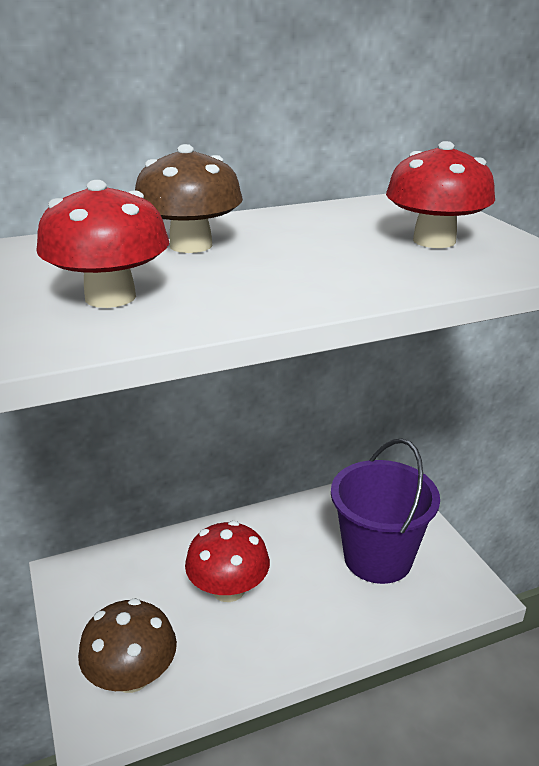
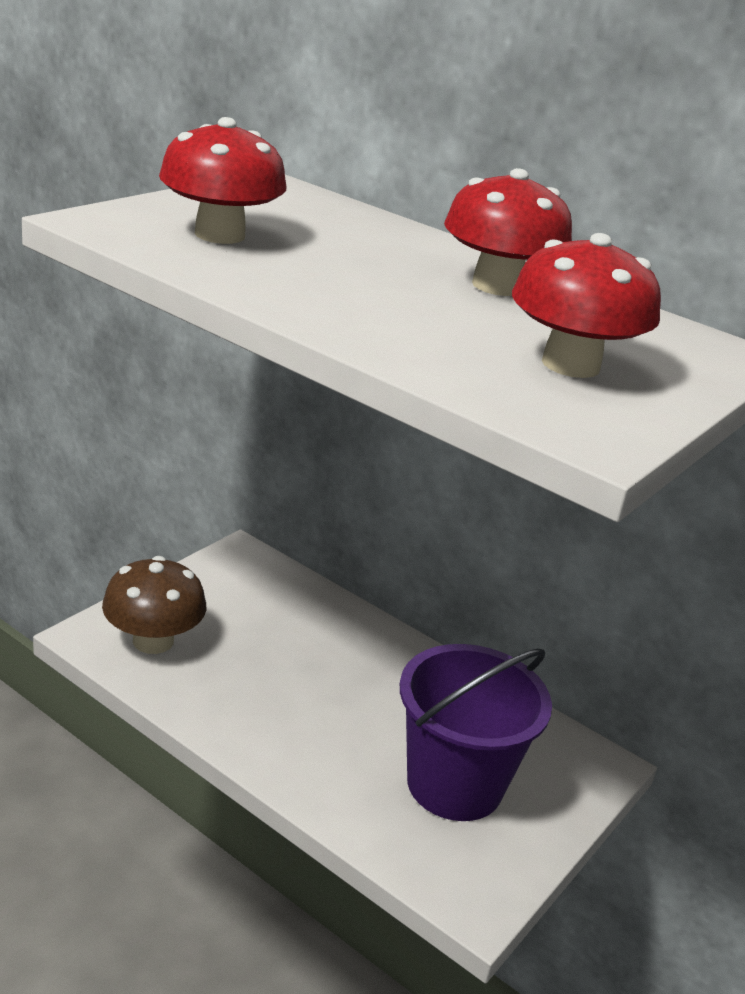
camera: 55 degrees right, 0 degrees up
(191, 245) = (381, 249): brown mushroom -> none
(228, 589) = (305, 670): red mushroom -> red mushroom (497, 286)

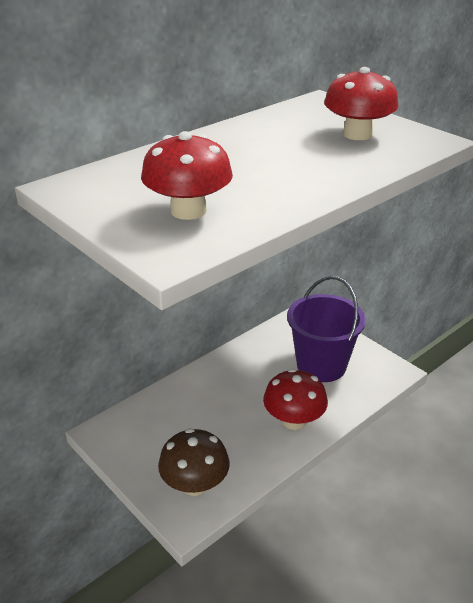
camera: 75 degrees left, 5 degrees up
(497, 286) = (254, 137): red mushroom -> red mushroom (294, 420)

